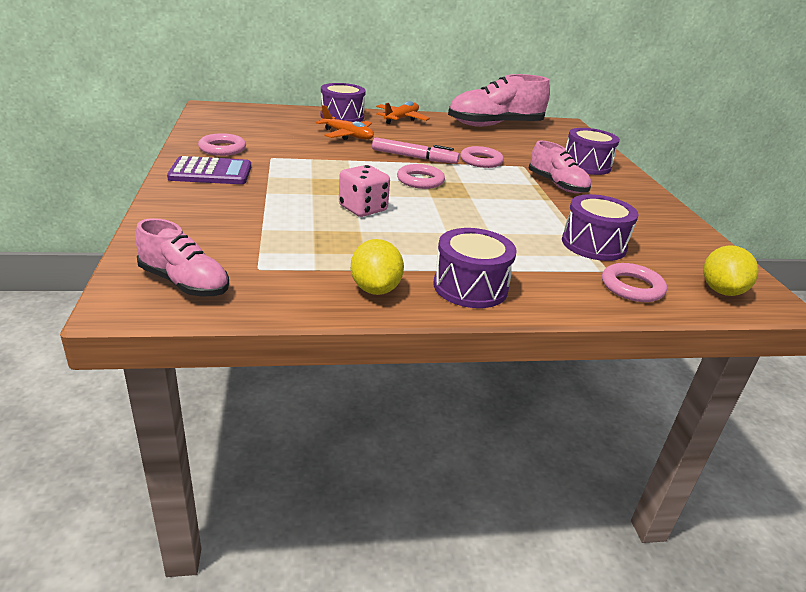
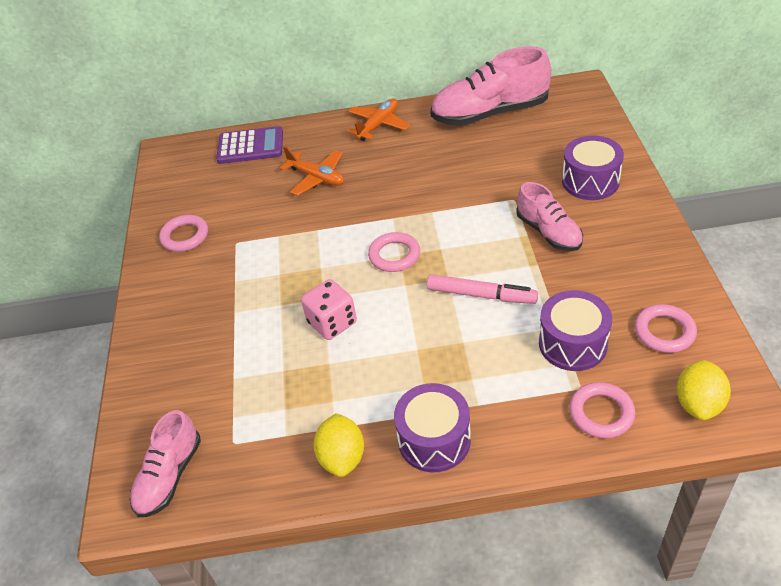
camera: 10 degrees right, 15 degrees up
(184, 283) = (169, 476): pink shoe -> pink shoe turned 75 degrees clockwise
(211, 172) = (177, 285): purple calculator -> purple calculator (250, 146)
(342, 117) = (310, 137): purple drum -> none
(414, 157) = (390, 208): pink marker -> pink marker (481, 295)
(481, 161) = (465, 199): pink ring -> pink ring (664, 332)

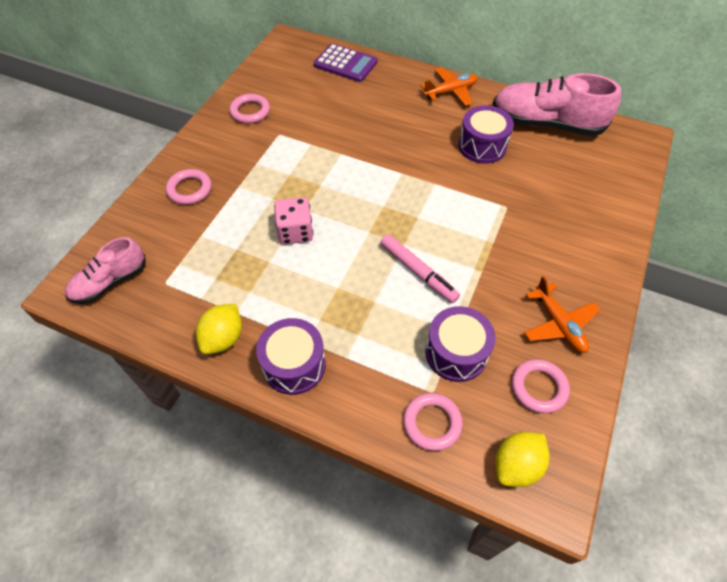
camera: 25 degrees right, 10 degrees up
(316, 178) = (372, 112): orange plane -> orange plane (558, 324)
(394, 255) = (379, 204): pink ring -> pink ring (189, 189)
(548, 232) = (512, 249): pink shoe -> none
(590, 181) = (582, 224): purple drum -> purple drum (482, 146)

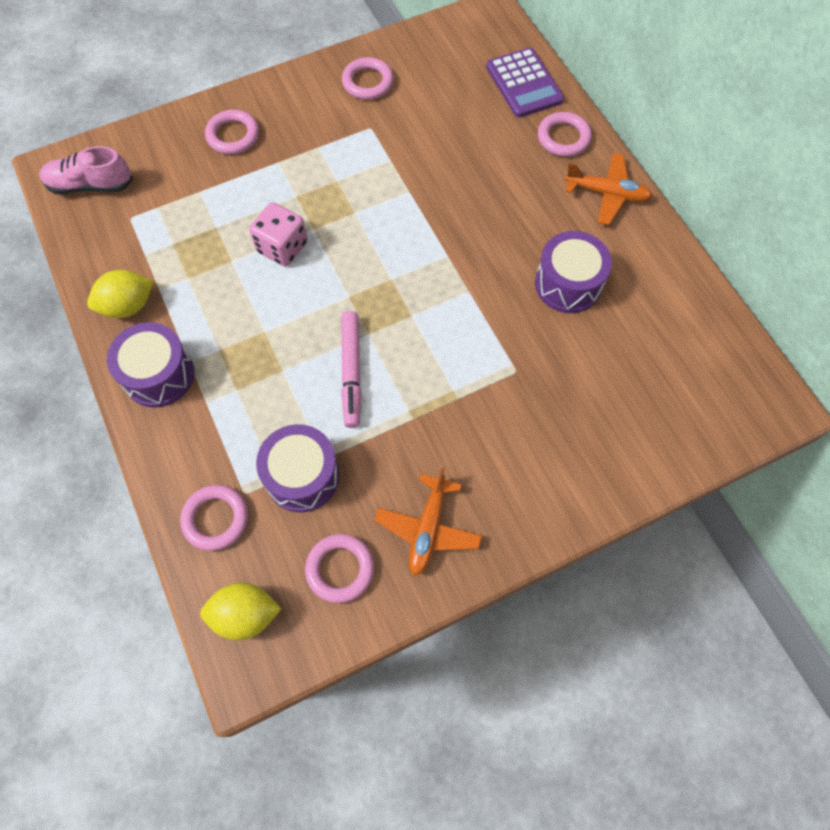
camera: 40 degrees right, 10 degrees up
(397, 78) = (563, 138): none -> pink ring
(546, 124) = (675, 308): pink shoe -> none

